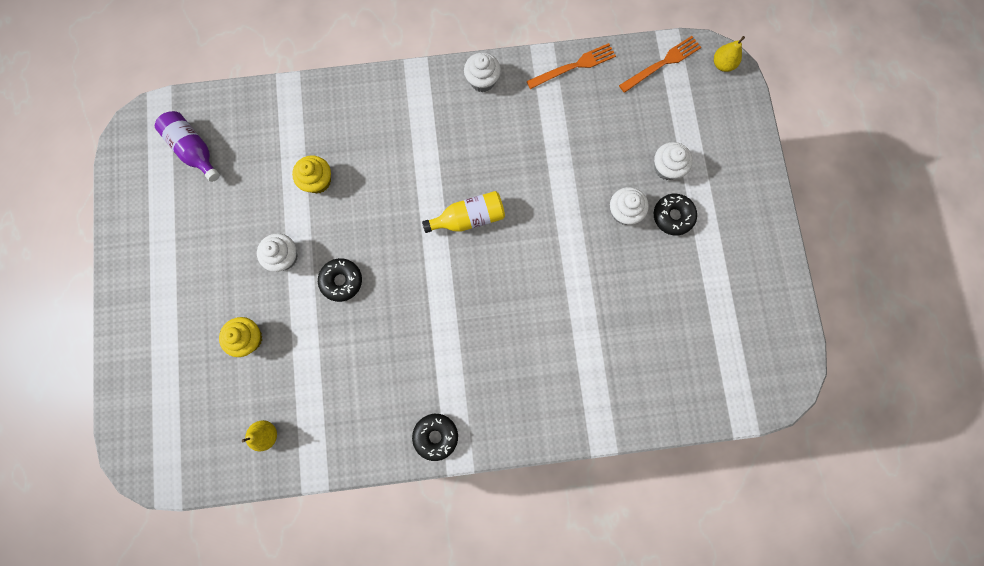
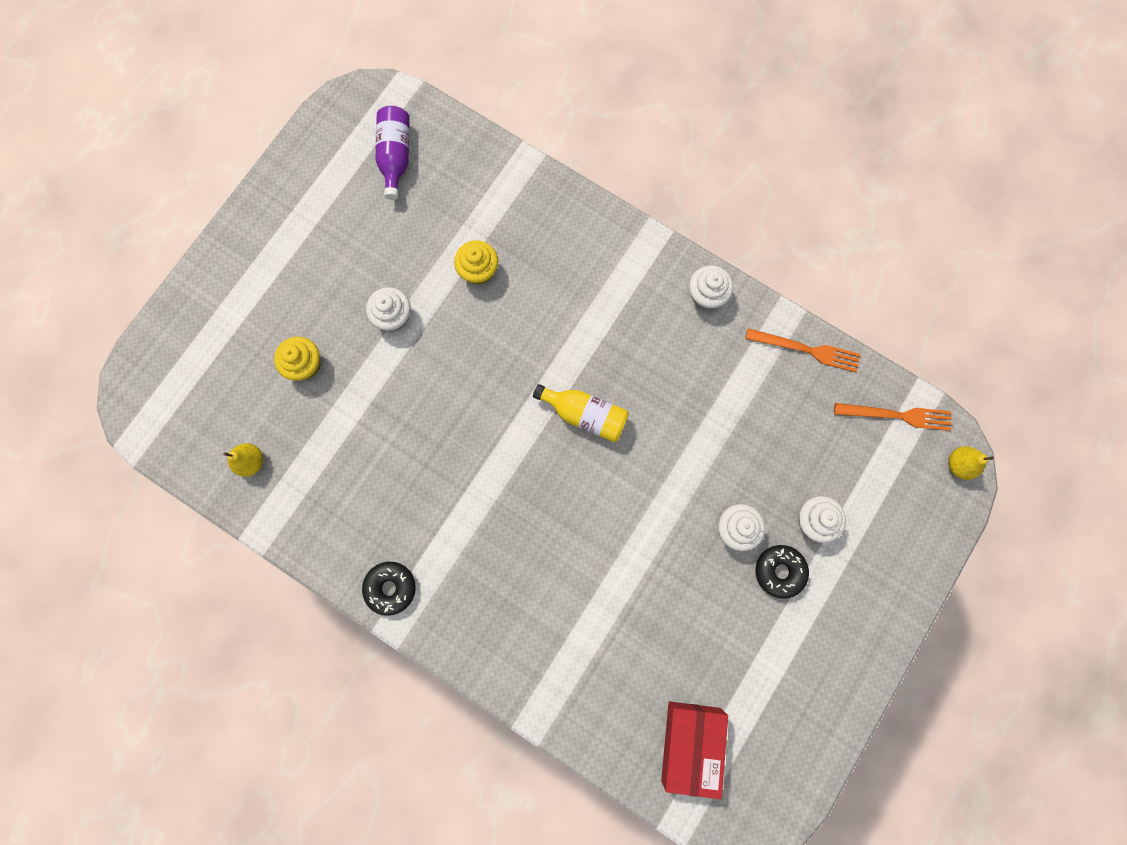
camera: 40 degrees right, 0 degrees up
(341, 281) = (425, 379): black donut -> none
(710, 368) = (691, 744): none -> red box

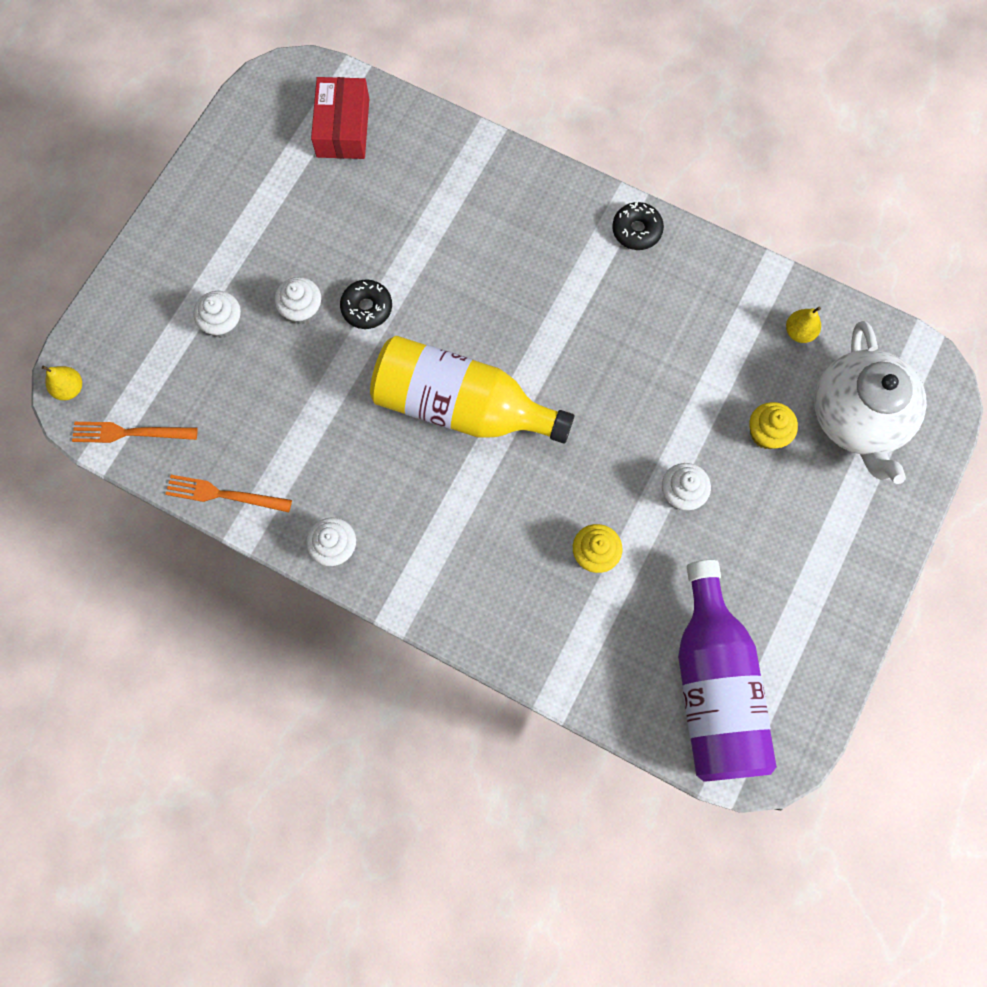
camera: 175 degrees right, 5 degrees down
(218, 372) = (857, 417): none -> white teapot
(395, 157) = (714, 686): purple bottle -> purple bottle, size x1.95
(585, 414) = (461, 406): yellow bottle -> yellow bottle, size x1.95
(779, 571) = (259, 274): black donut -> black donut (367, 308)

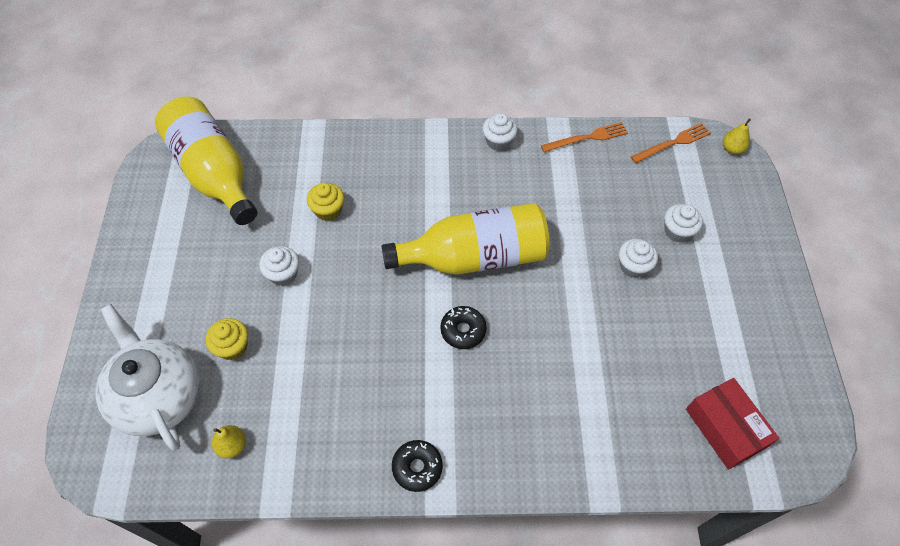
camera: 150 degrees right, 15 degrees down
(367, 308) = (589, 290): black donut -> black donut (463, 330)
(714, 686) = (214, 173): purple bottle -> yellow bottle

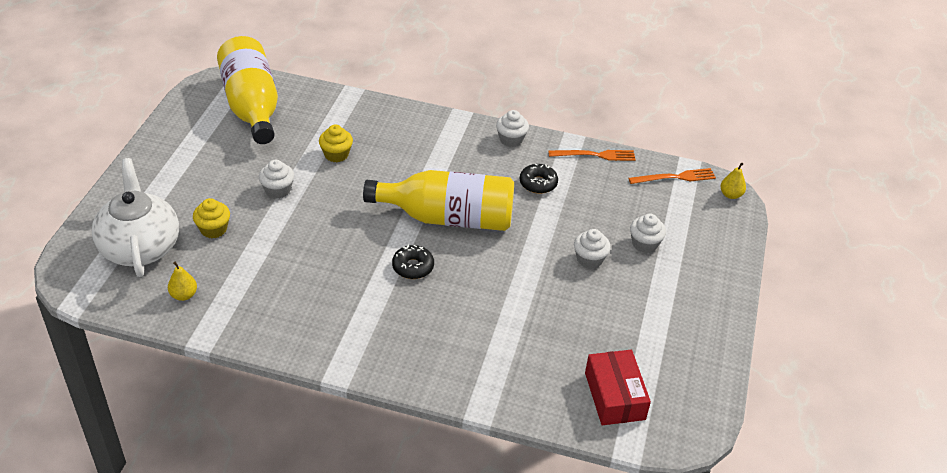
camera: 15 degrees right, 15 degrees down
(417, 467) = (328, 350): black donut -> black donut (538, 183)

